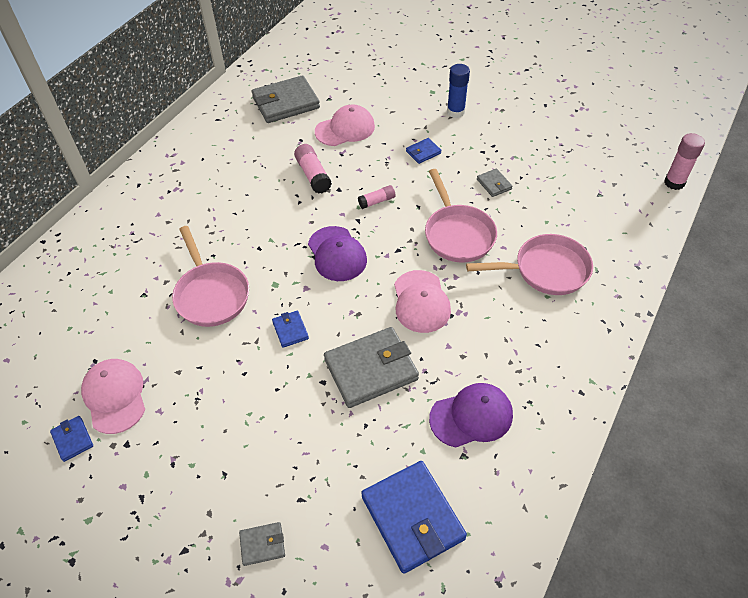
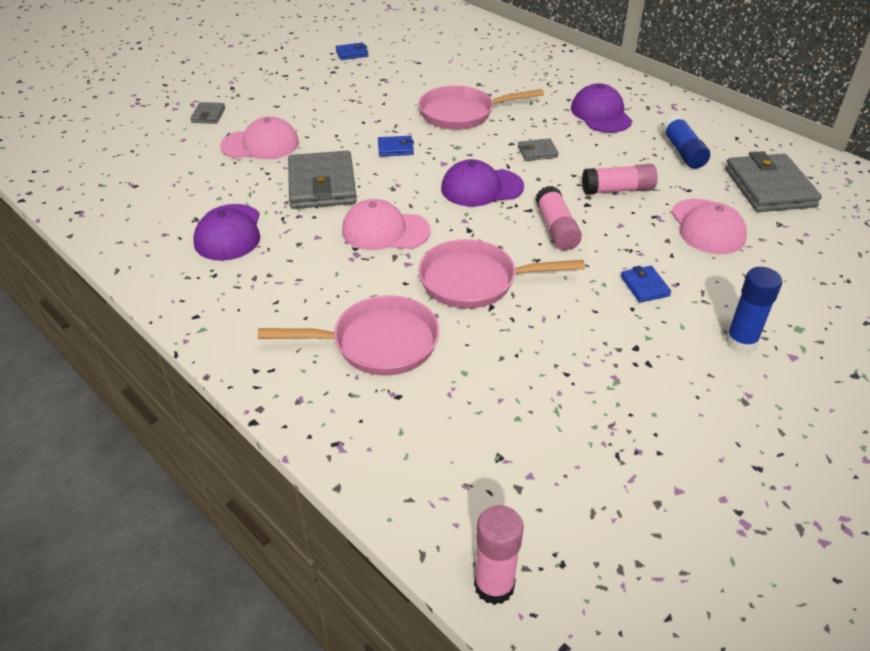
camera: 105 degrees right, 10 degrees down
(115, 396) = (378, 69): pink cap -> pink cap (260, 144)
(193, 197) = (601, 114): none -> purple cap
(246, 145) = (683, 152): none -> blue glue stick
(377, 201) = (556, 229): pink glue stick -> pink glue stick, size x1.57
(412, 518) = (167, 181): blue wallet -> none
(494, 184) = (558, 339): grey wallet -> grey wallet (537, 152)
(546, 270) = (378, 343): pink pan -> pink pan turned 105 degrees counterclockwise

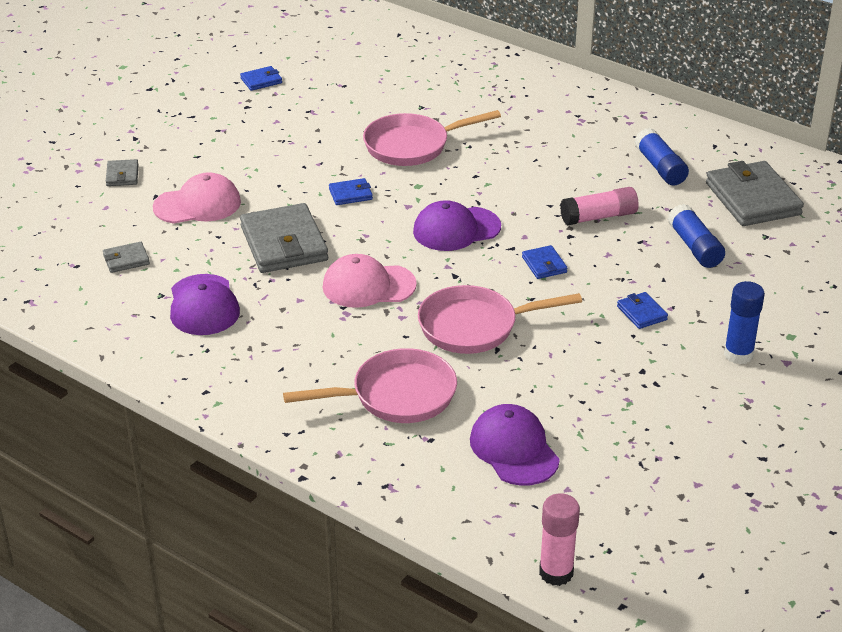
camera: 10 degrees left, 5 degrees down
(537, 152) = (506, 183): grey wallet -> grey wallet (126, 260)
(556, 229) = (544, 265): pink glue stick -> blue wallet
(601, 114) = (565, 132): purple cap -> purple cap (514, 449)
(707, 227) = (695, 247): pink cap -> blue glue stick

